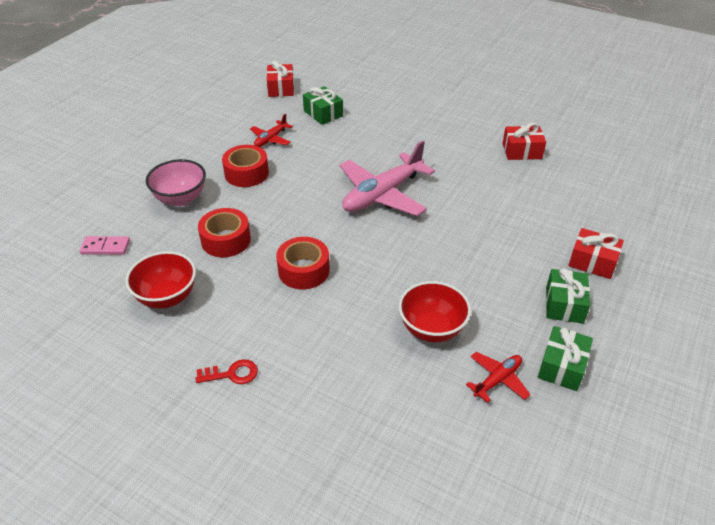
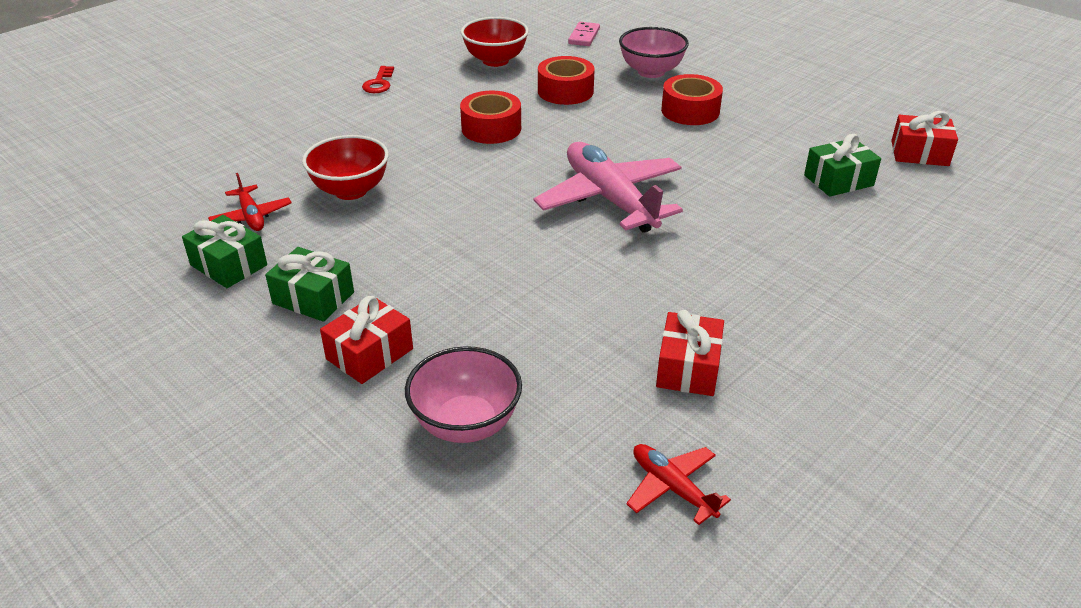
camera: 105 degrees right, 5 degrees down
(271, 139) = (769, 133): red plane -> red plane (672, 488)
(612, 213) = (466, 424): none -> pink bowl

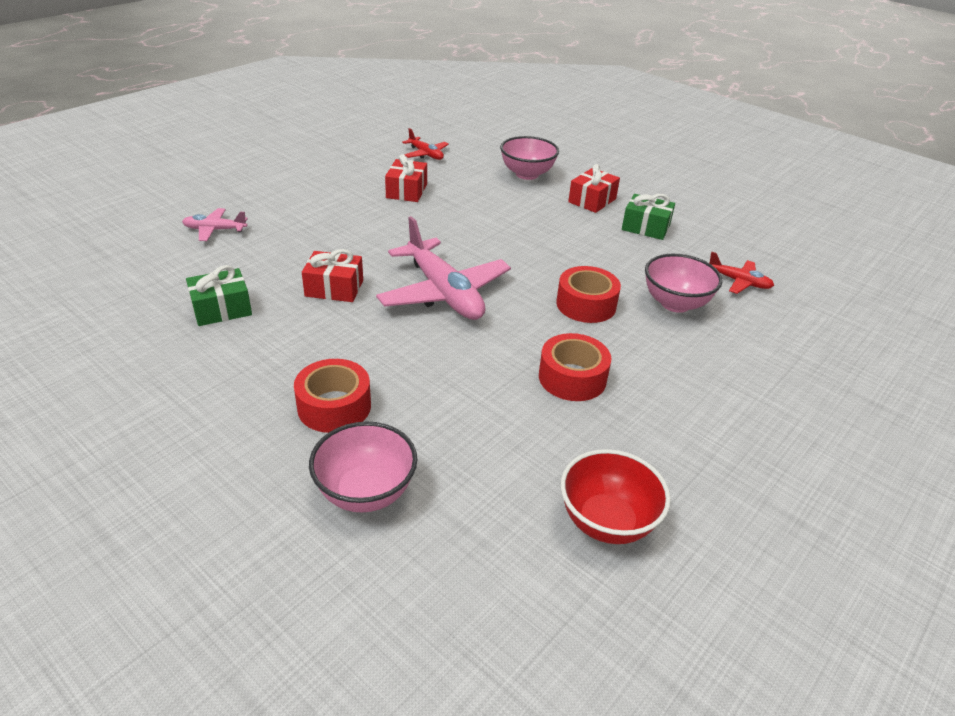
camera: 175 degrees right, 0 degrees up
(228, 265) = (720, 247): green gift -> none
(251, 216) = (739, 282): red plane -> red plane turned 150 degrees clockwise
(350, 190) = (675, 303): red bowl -> pink bowl
(379, 83) = (749, 462): red key -> none
(565, 91) = (492, 445): red tape -> red tape (586, 304)
(584, 36) = (467, 608): pink domino -> none
(919, 153) = (107, 340): red gift -> red gift (334, 288)
(934, 279) = (215, 230): none -> pink plane

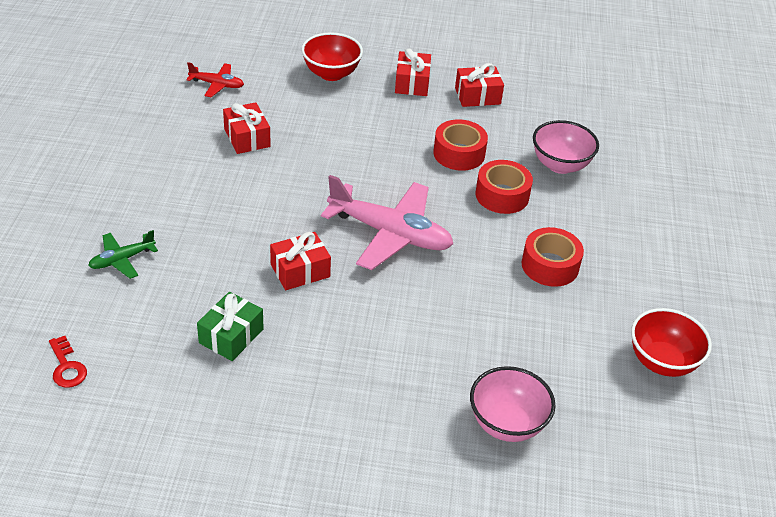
camera: 35 degrees left, 5 degrees up
(85, 278) = (67, 367): none -> red key
(215, 230) = (122, 260): pink plane -> green plane
(334, 406) = (417, 373): red tape -> red tape (459, 153)
(527, 174) = (331, 74): pink bowl -> red bowl
(645, 227) = (477, 96): green gift -> red gift
(739, 282) = (585, 124): red plane -> none

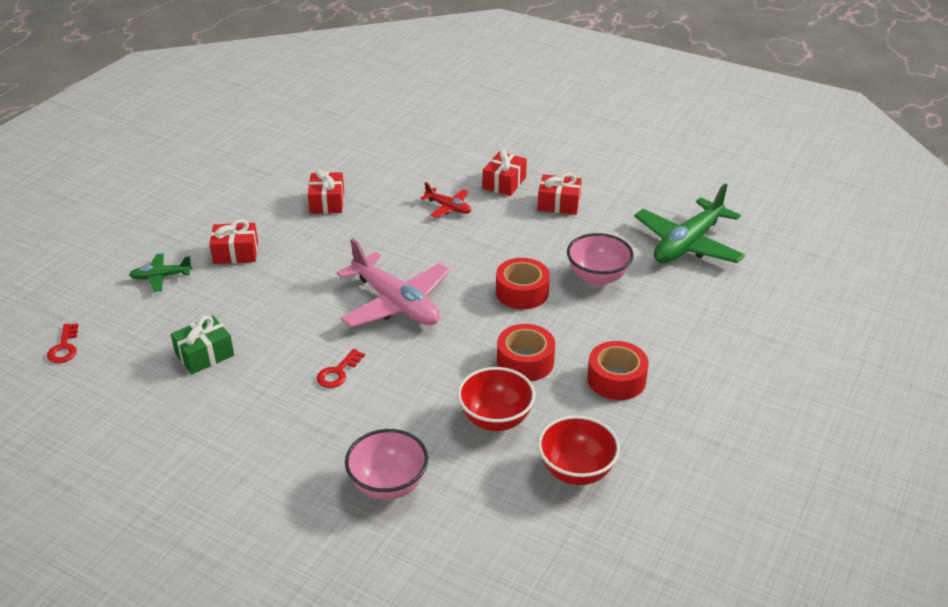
camera: 25 degrees right, 5 degrees down
(217, 84) = (331, 156): red plane -> red plane (448, 207)
(300, 271) = (297, 316): red gift -> red gift (236, 253)
(331, 74) = (436, 163): red bowl -> red bowl (495, 419)
(382, 321) = (338, 372): none -> red key
(459, 153) = (506, 249): red tape -> red tape (616, 379)
(617, 115) = (688, 244): none -> green plane

